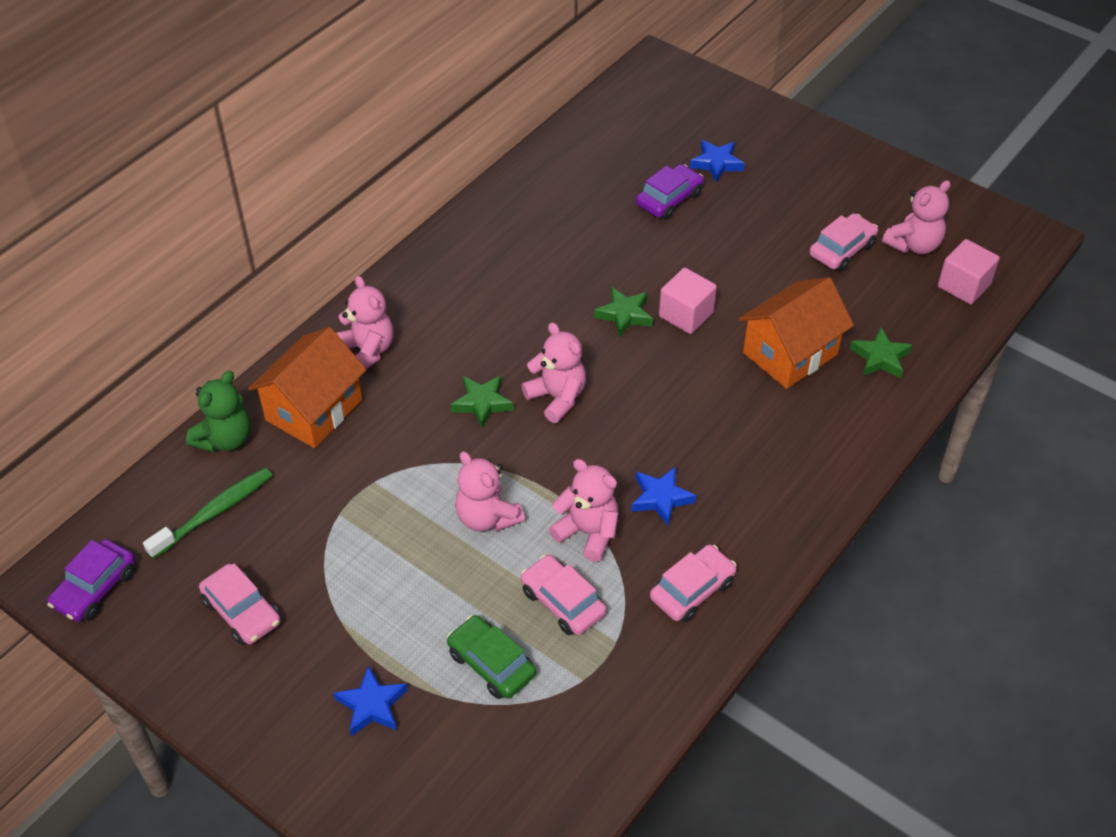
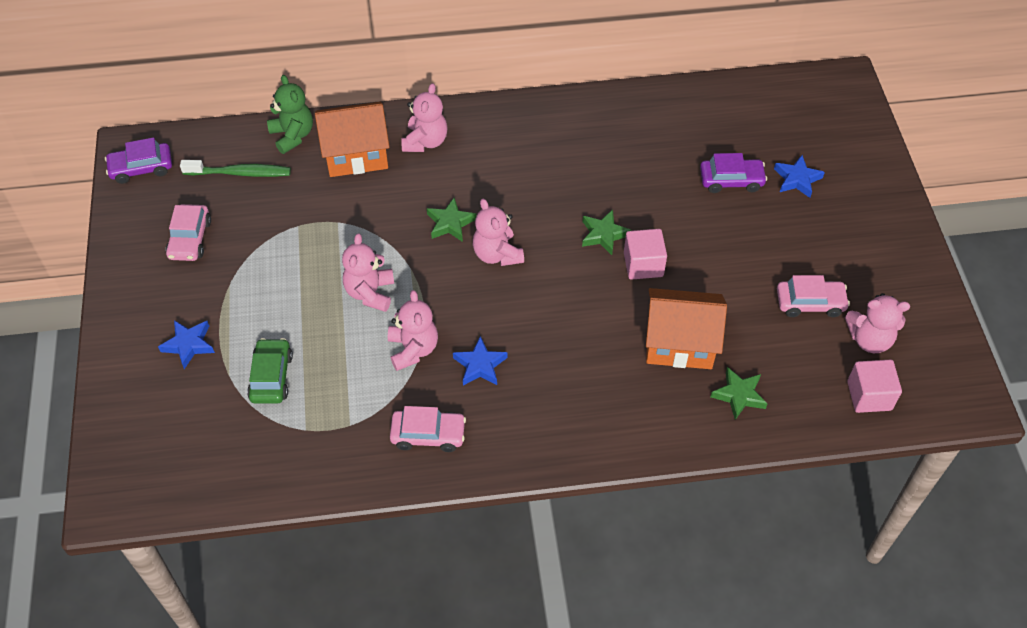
camera: 45 degrees right, 5 degrees up
(225, 439) = (293, 135): green teddy bear -> green teddy bear turned 105 degrees counterclockwise
(557, 397) = (497, 254): pink teddy bear -> pink teddy bear turned 150 degrees clockwise
(562, 602) = (349, 377): pink car -> none

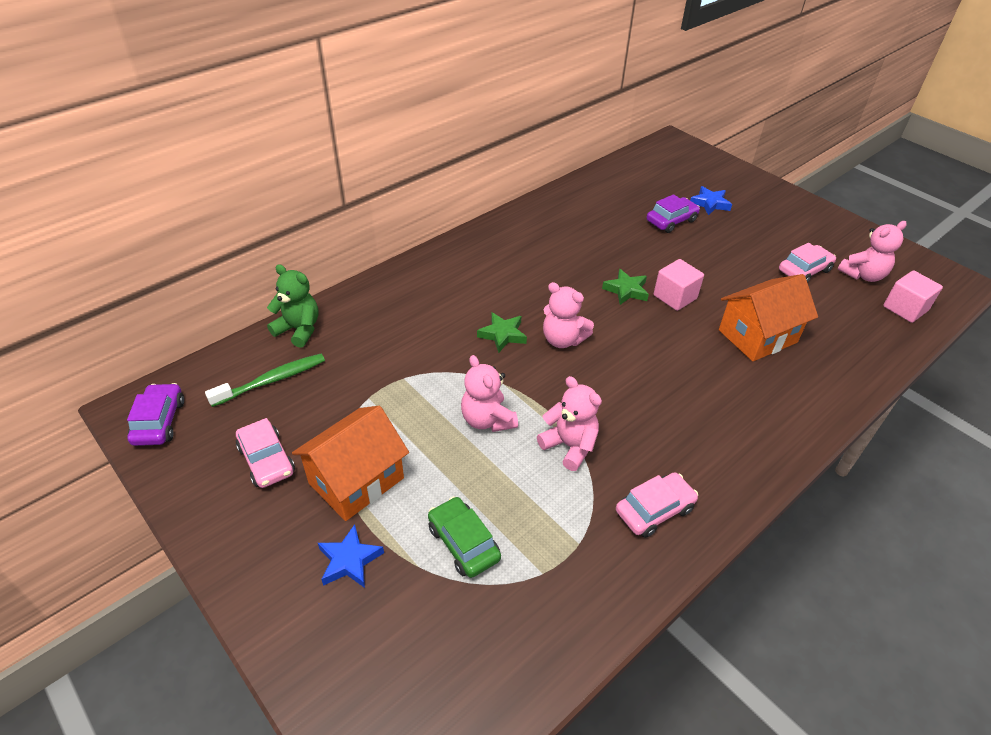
camera: 35 degrees left, 10 degrees down
(141, 168) = (159, 421): purple car -> purple car turned 135 degrees clockwise
(356, 154) = (372, 320): orange house -> orange house (356, 480)
(425, 141) = (423, 286): pink teddy bear -> none
(480, 365) = (636, 429): blue star -> none
(739, 395) = (834, 350): green star -> none

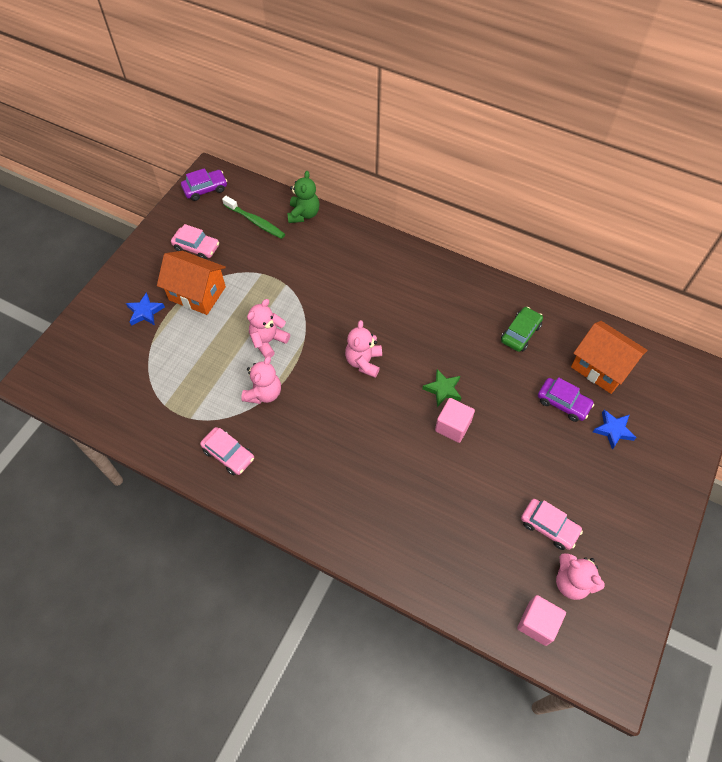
camera: 70 degrees right, 15 degrees up
(267, 460) = (196, 247): pink car -> pink car turned 105 degrees counterclockwise
(463, 543) = (172, 360): green car -> green car (520, 333)
(502, 335) = (351, 324): green star -> none
(757, 336) = (433, 496): orange house -> orange house (601, 367)

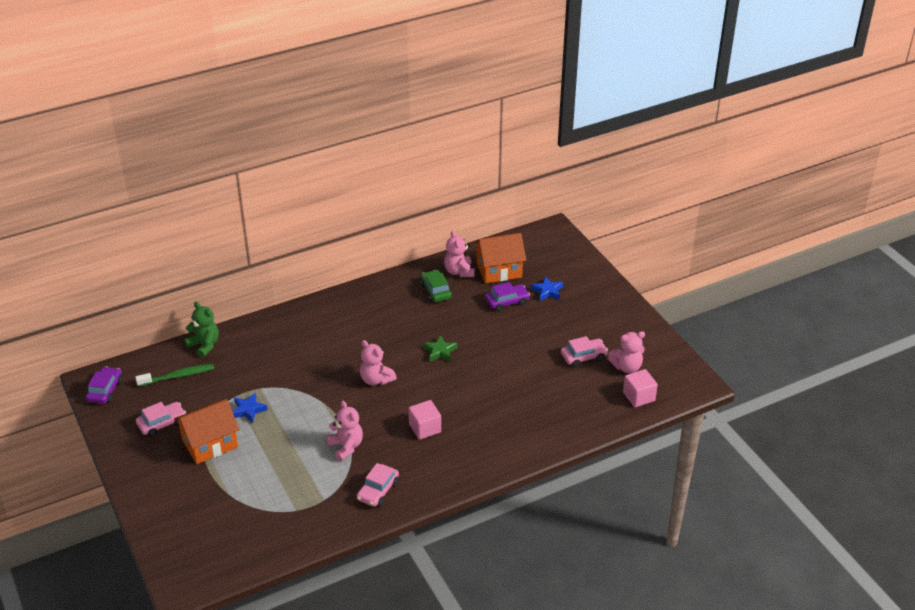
camera: 55 degrees left, 20 degrees down
(145, 312) = (192, 484): blue star -> blue star (248, 410)
(228, 454) = (378, 491): pink car -> pink car turned 135 degrees clockwise
(268, 341) = (302, 422): pink teddy bear -> pink teddy bear (459, 272)
(453, 426) = (472, 362): pink cube -> pink cube (425, 428)

